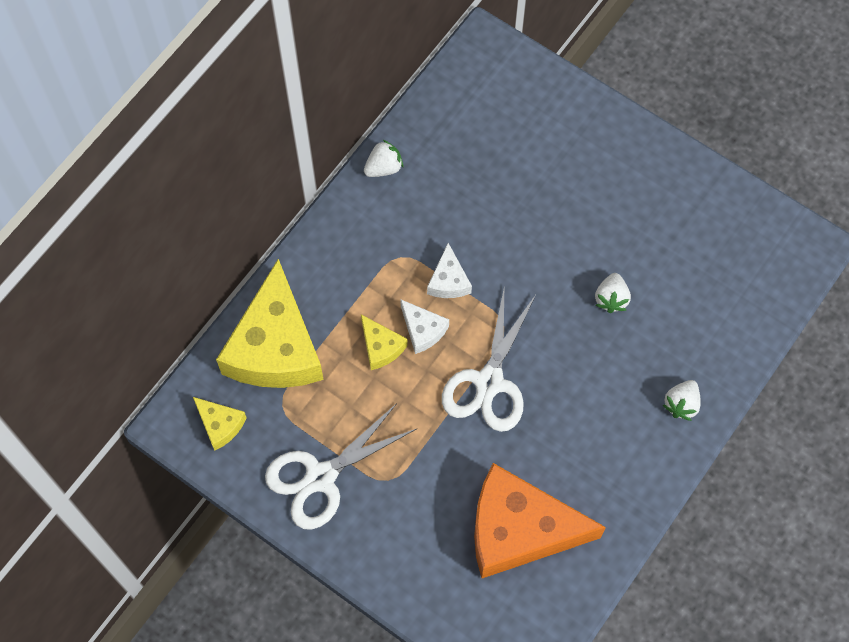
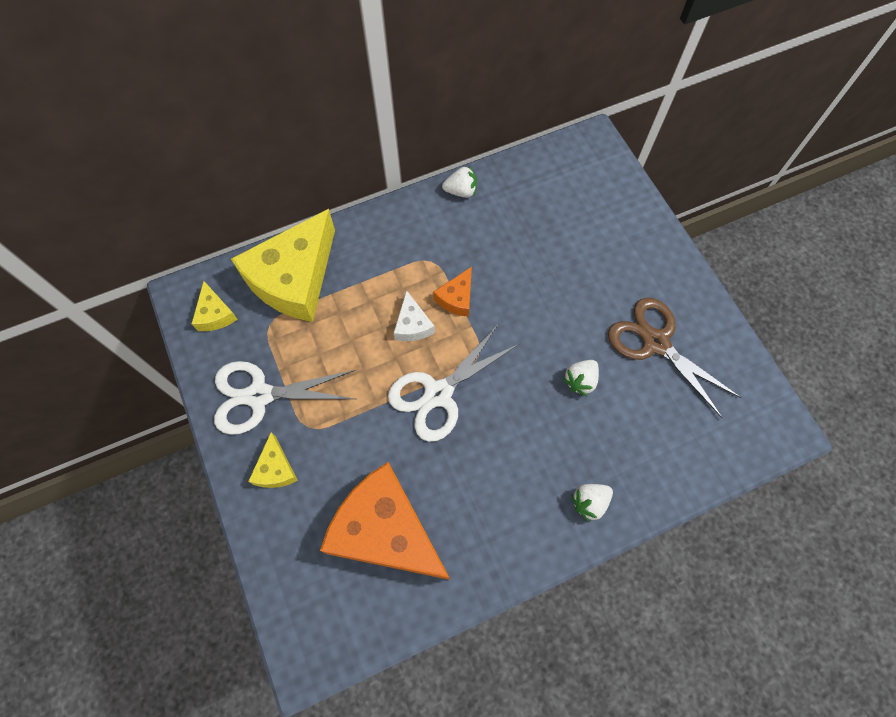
camera: 30 degrees right, 0 degrees up
(381, 347) = (372, 320): yellow cheese -> yellow cheese (275, 469)
(448, 280) = (457, 298): white cheese -> orange cheese
(658, 225) = (655, 343): none -> brown scissors

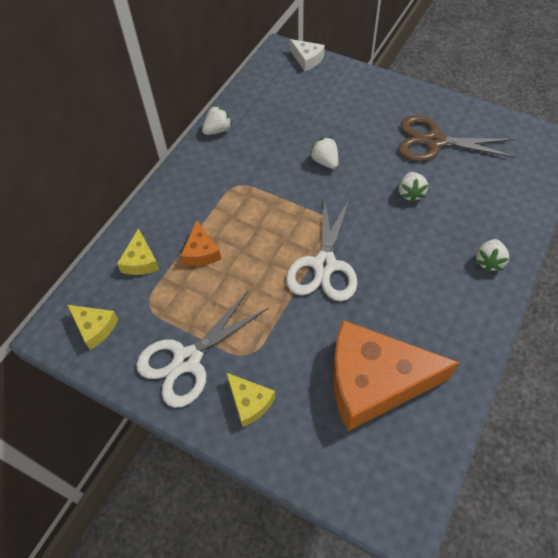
camera: 35 degrees left, 10 degrees down
(294, 278) = (140, 261): yellow cheese -> yellow cheese, size x0.44
(412, 325) = (263, 233): white cheese -> white cheese (307, 59)
(457, 298) = (278, 197): orange cheese -> orange cheese (201, 252)
(530, 291) = (325, 161): none -> white strawberry

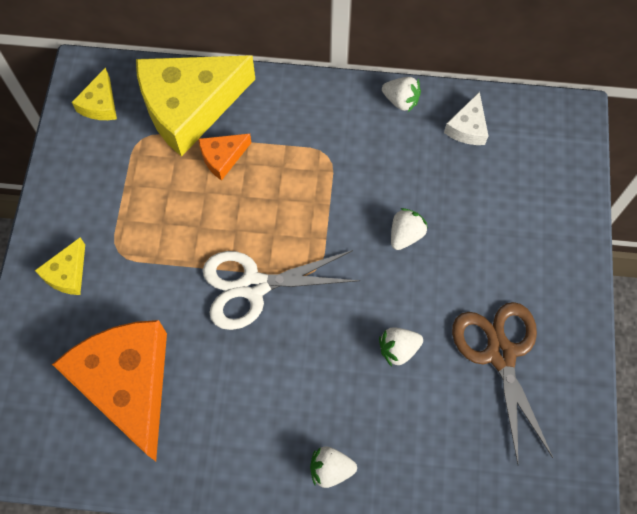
camera: 65 degrees right, 10 degrees up
(140, 261) = (189, 107): yellow cheese -> yellow cheese, size x2.26
(187, 360) = (93, 200): white scissors -> none
(307, 59) = (574, 151): white cheese -> white cheese (467, 127)

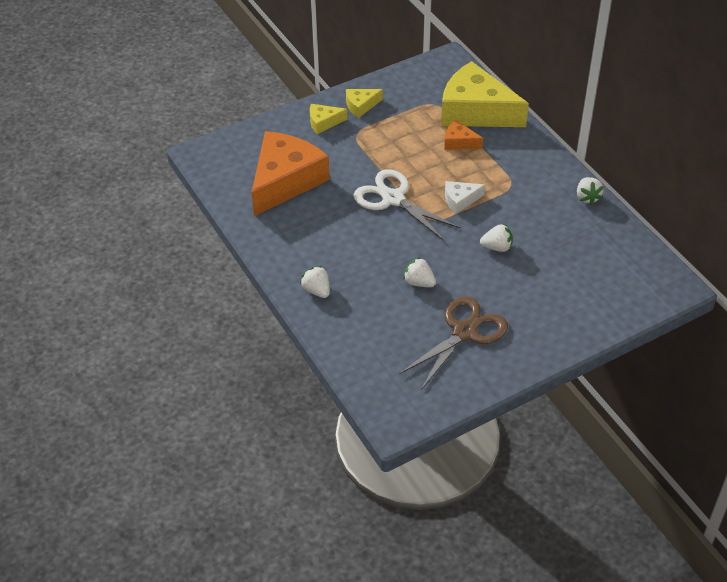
camera: 55 degrees right, 20 degrees down
(100, 104) = (436, 76): yellow cheese -> yellow cheese (361, 106)
(467, 127) = (605, 238): white cheese -> white cheese (460, 200)

